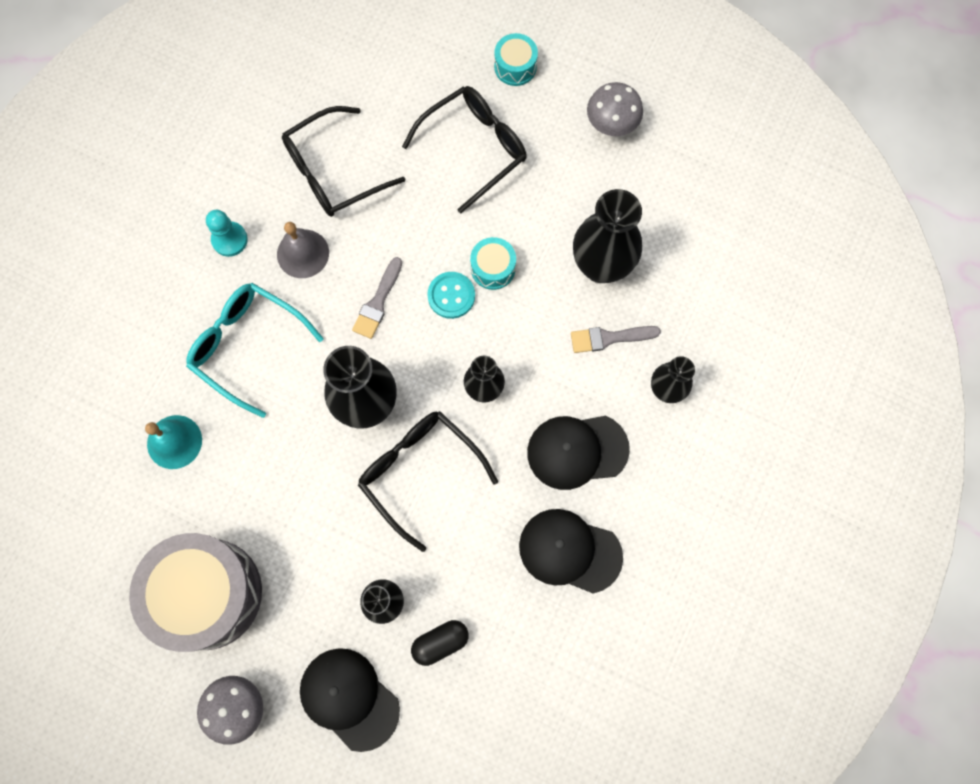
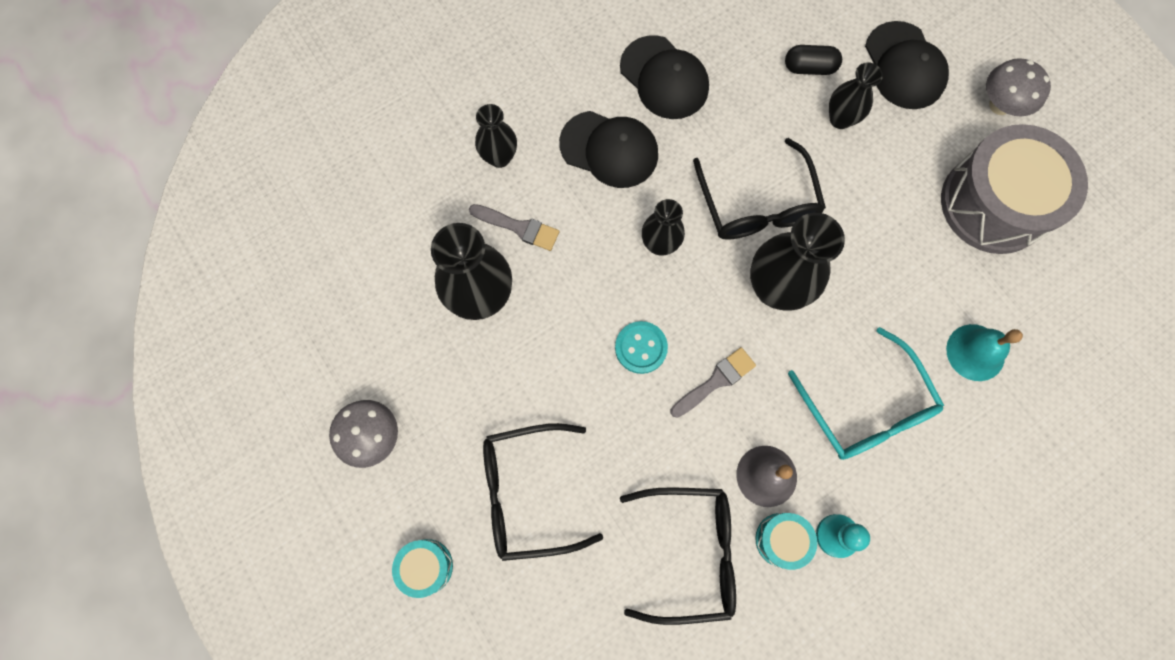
camera: 150 degrees left, 0 degrees up
(493, 268) = (585, 352): turquoise drum -> turquoise drum (781, 540)

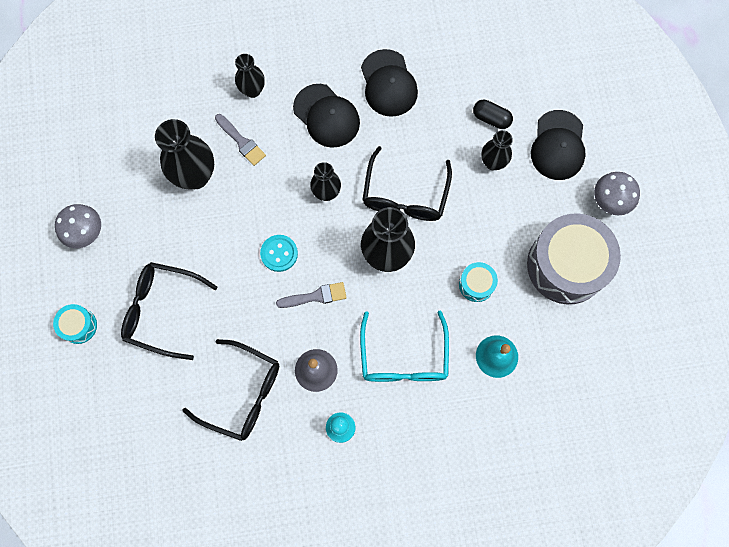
camera: 25 degrees right, 0 degrees up
(781, 540) = (304, 413): turquoise drum -> turquoise drum (476, 284)

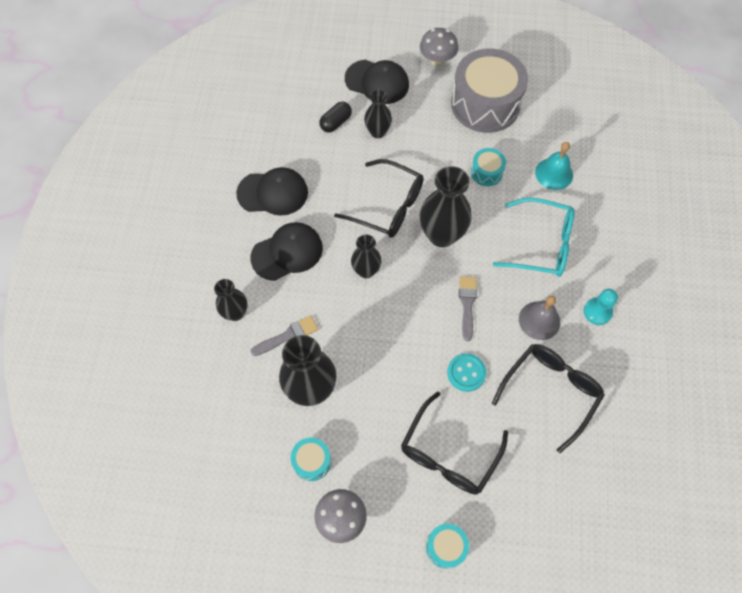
camera: 75 degrees left, 10 degrees down
(130, 195) = (312, 461): none -> turquoise drum
(279, 253) = (416, 327): turquoise button -> turquoise button (466, 373)

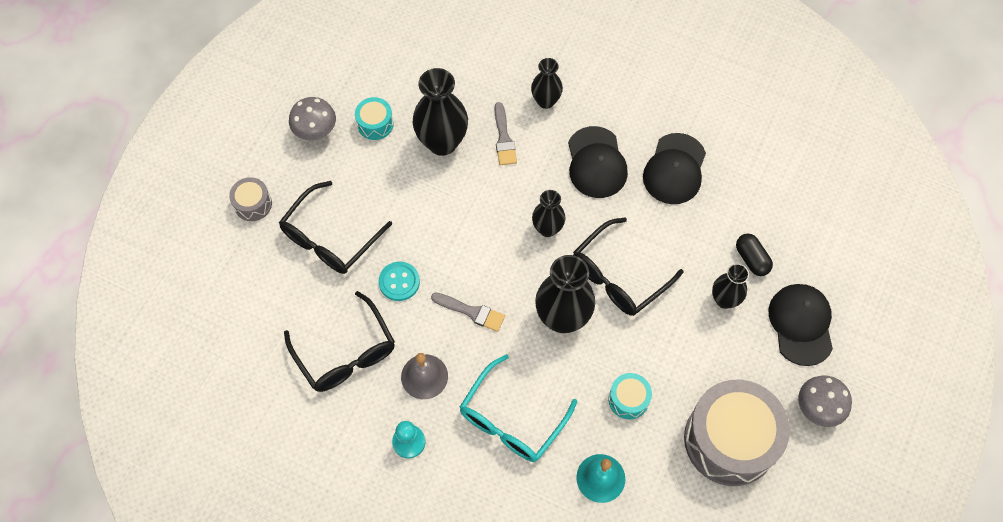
camera: 110 degrees right, 0 degrees up
(377, 82) = (801, 324): black cap -> black cap turned 135 degrees clockwise
(446, 547) = (253, 204): turquoise drum -> grey drum
(449, 452) = (331, 237): black glasses -> black glasses turned 105 degrees counterclockwise

